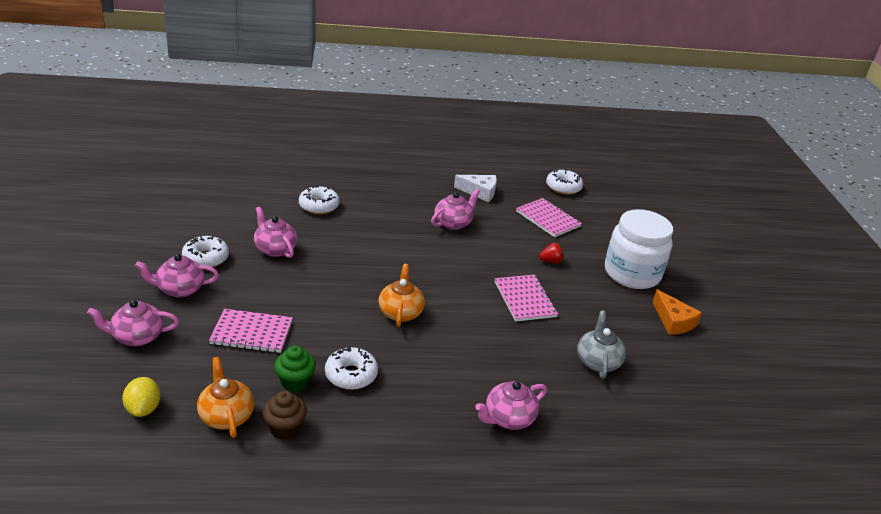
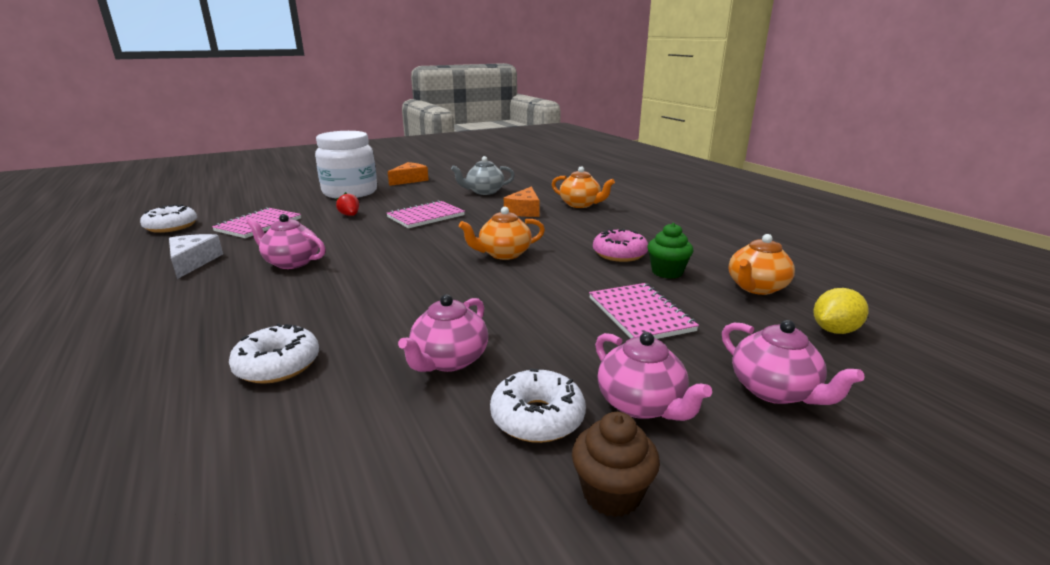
camera: 110 degrees left, 10 degrees down
(285, 428) = (719, 261): brown cupcake -> brown cupcake (611, 493)
(351, 375) = (619, 254): white donut -> pink donut
(508, 366) = (524, 211): none -> orange cheese
(508, 418) = (580, 204): pink teapot -> orange teapot

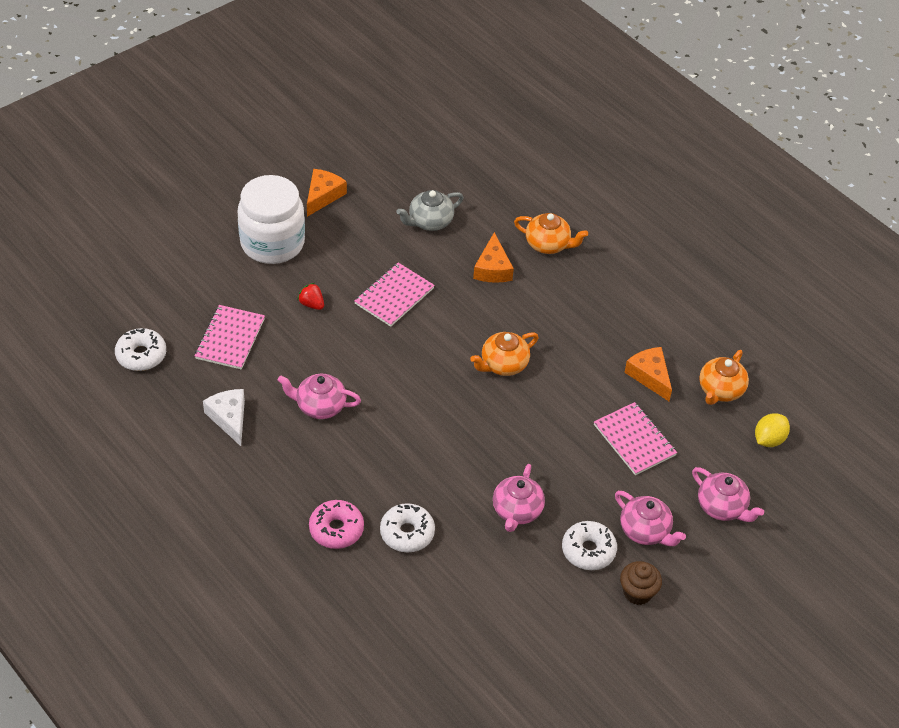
camera: 15 degrees left, 25 degrees up
(619, 254) = (606, 350): pink donut -> pink donut (336, 529)
(667, 272) = (649, 376): green cupcake -> orange cheese

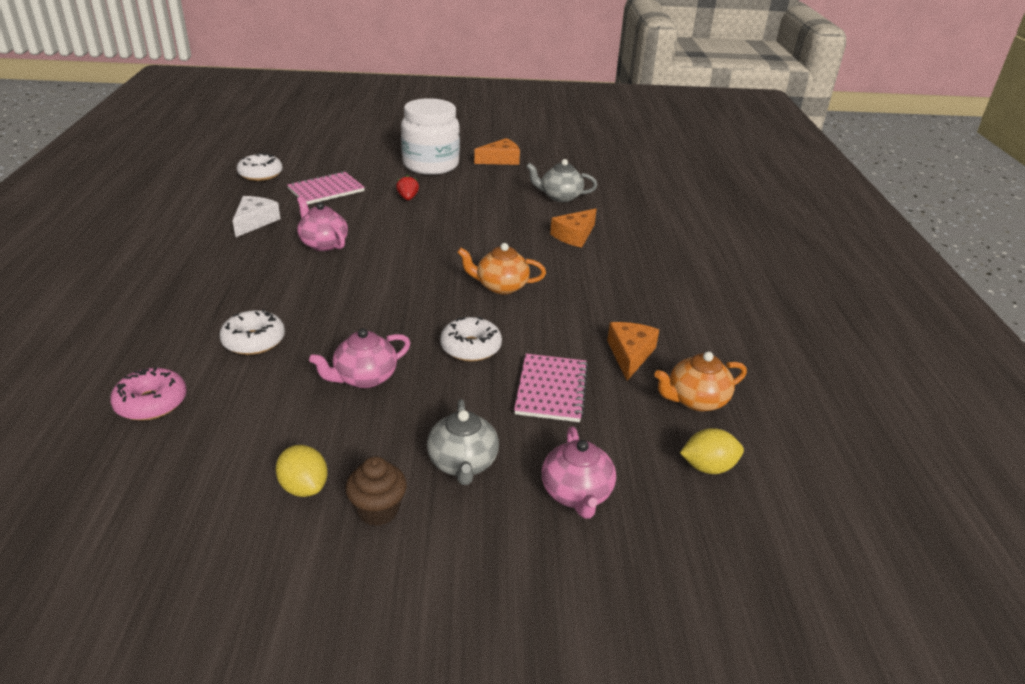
camera: 40 degrees right, 15 degrees down
(336, 529) = (209, 310): pink donut -> pink donut (151, 403)
(394, 296) = (473, 218): pink notebook -> none
(548, 244) = (642, 242): orange teapot -> none
(583, 609) = (304, 487): none -> yellow lemon
(588, 550) = (382, 444): white donut -> white donut (470, 347)
(645, 531) = (463, 463): pink teapot -> grey teapot

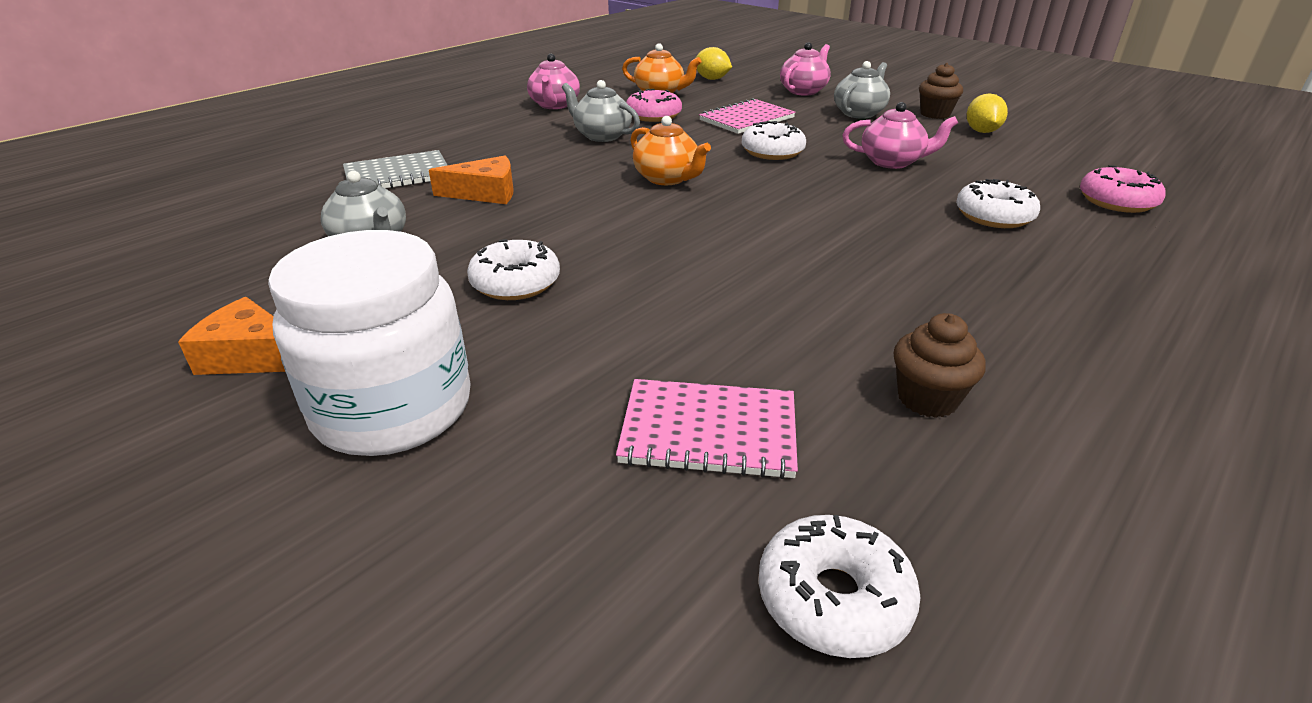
camera: 135 degrees left, 0 degrees up
(254, 222) = (927, 399): white cheese -> brown cupcake
(323, 244) = (825, 301): pink teapot -> pink teapot (554, 105)
(408, 198) = (581, 335): red strawberry -> none
(466, 204) = (515, 283): none -> white donut
(615, 309) = (601, 136): none -> grey teapot
(630, 355) = (653, 115): orange cheese -> pink donut
(643, 228) = (398, 175): none -> grey notebook

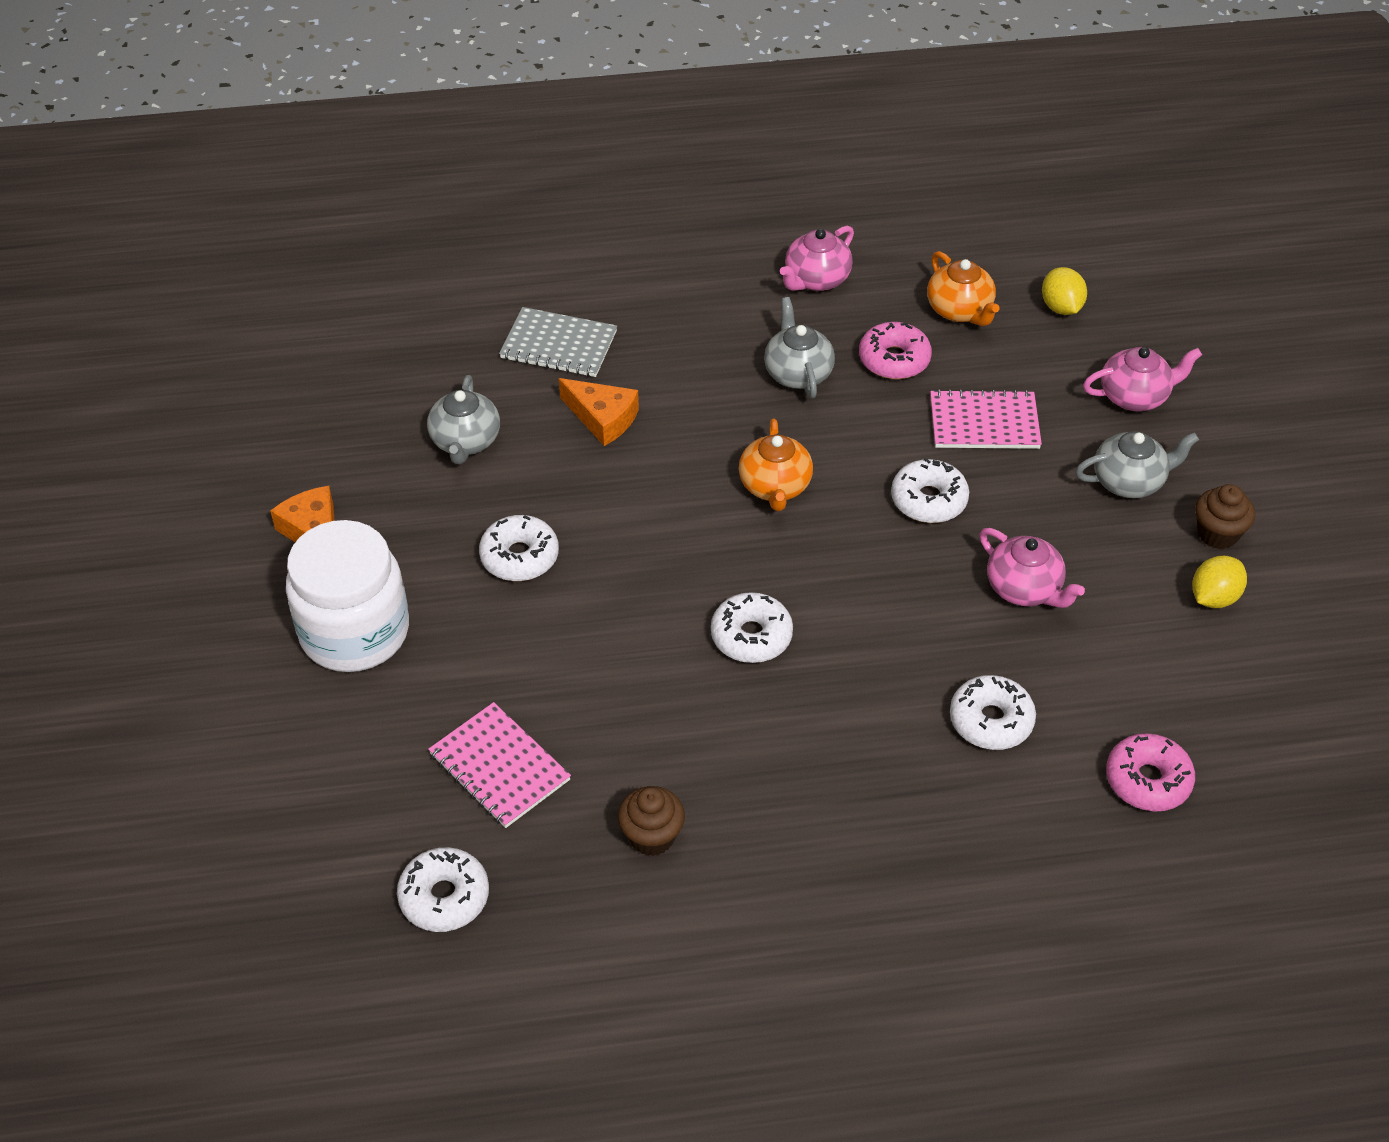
camera: 40 degrees right, 15 degrees up
(777, 245) = (751, 636): none -> white donut

